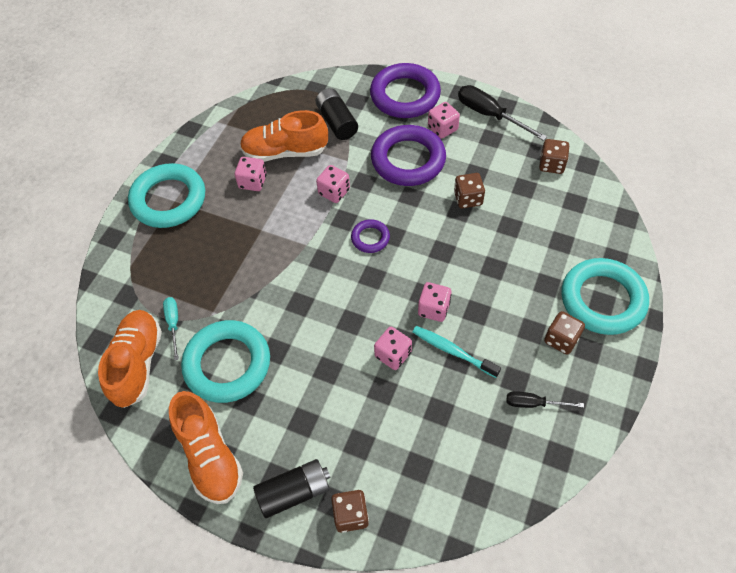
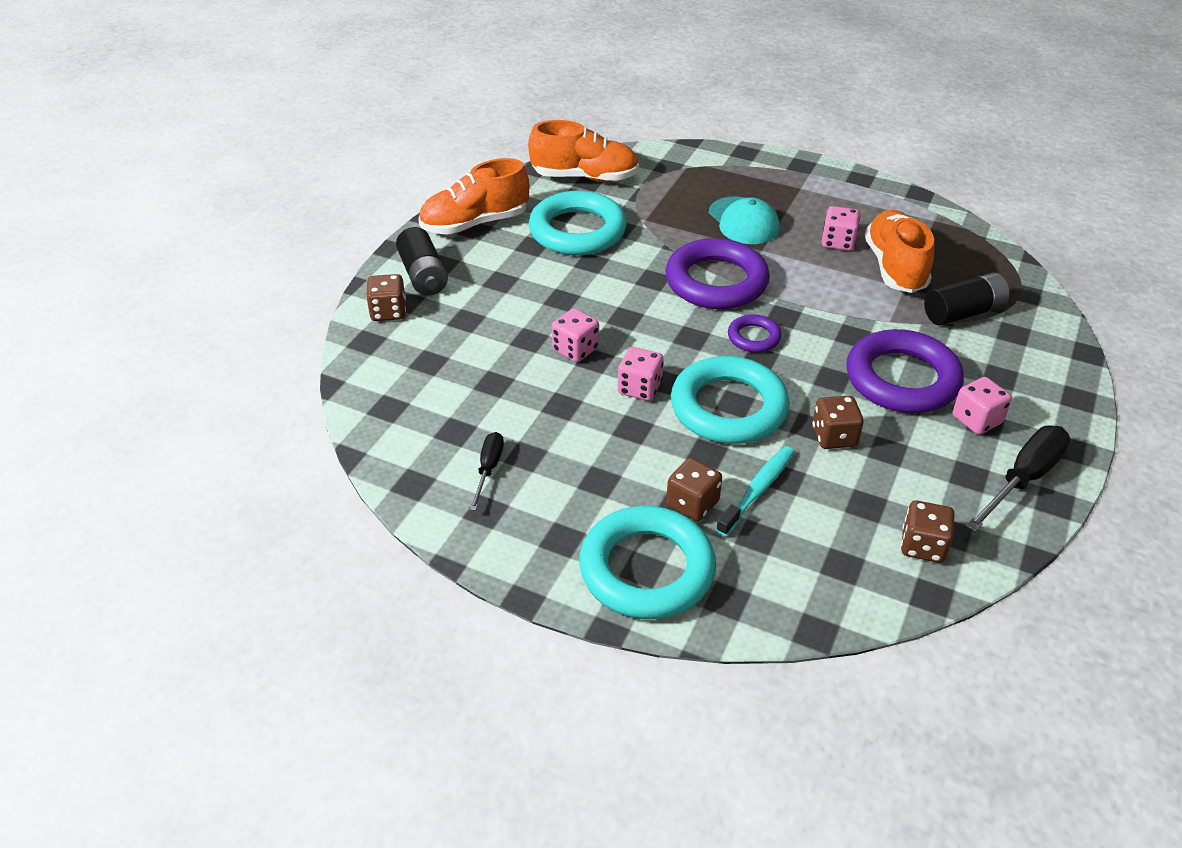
camera: 90 degrees right, 15 degrees down
(169, 200) = (801, 184): turquoise ring -> turquoise ring (728, 407)
(173, 324) = (631, 195): turquoise screwdriver -> none
(220, 241) = (743, 221): none -> turquoise cap
(334, 192) = (830, 308): pink dice -> none
(405, 95) = (1040, 383): purple ring -> purple ring (716, 281)
(452, 351) = (575, 401): turquoise toothbrush -> turquoise toothbrush (757, 490)
(561, 339) = (581, 510): brown dice -> brown dice (692, 504)

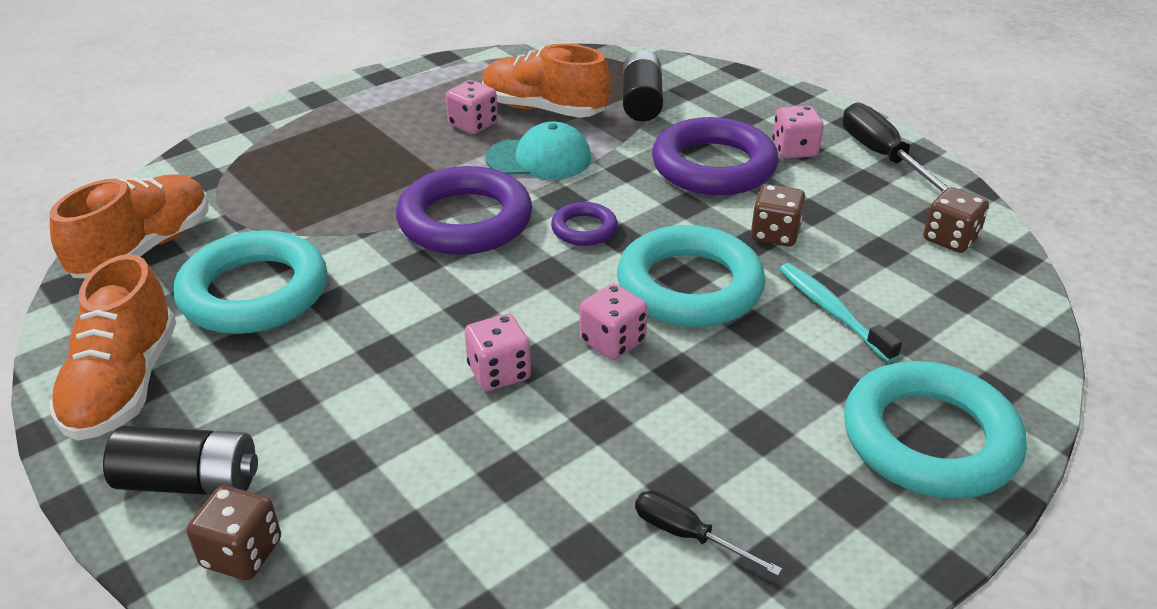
camera: 65 degrees left, 5 degrees down
(692, 504) = (834, 366): brown dice -> none
(743, 221) = (375, 166): turquoise cap -> turquoise cap (539, 158)

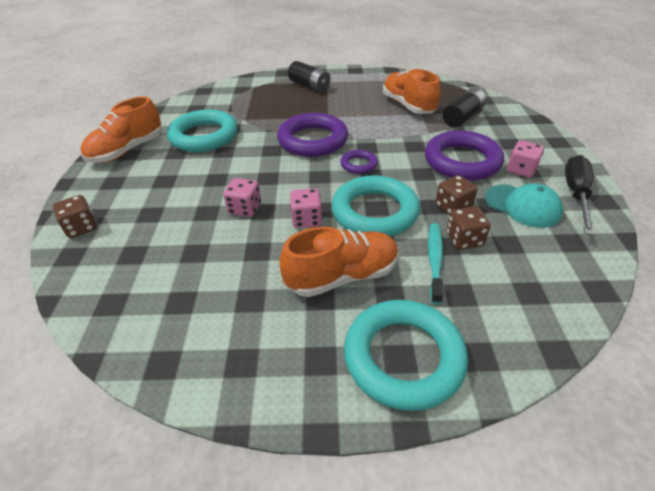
camera: 40 degrees right, 5 degrees up
(145, 249) = (192, 106): orange shoe -> orange shoe (342, 276)
(190, 481) = (101, 194): black battery -> black battery (309, 86)
(473, 124) = (367, 102): pink dice -> none
(539, 158) = (378, 126): turquoise cap -> turquoise cap (522, 206)
(687, 535) = (225, 323): black screwdriver -> none
(950, 239) = (564, 258): brown dice -> brown dice (464, 240)

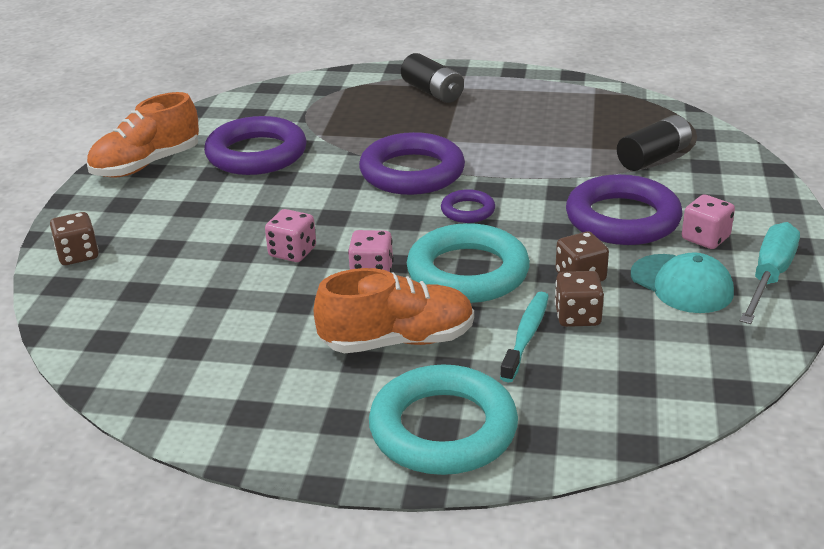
camera: 10 degrees right, 10 degrees down
(204, 136) = (256, 154): turquoise ring -> purple ring
(408, 106) = (575, 133): orange shoe -> none
(576, 194) = (769, 277): black screwdriver -> turquoise screwdriver

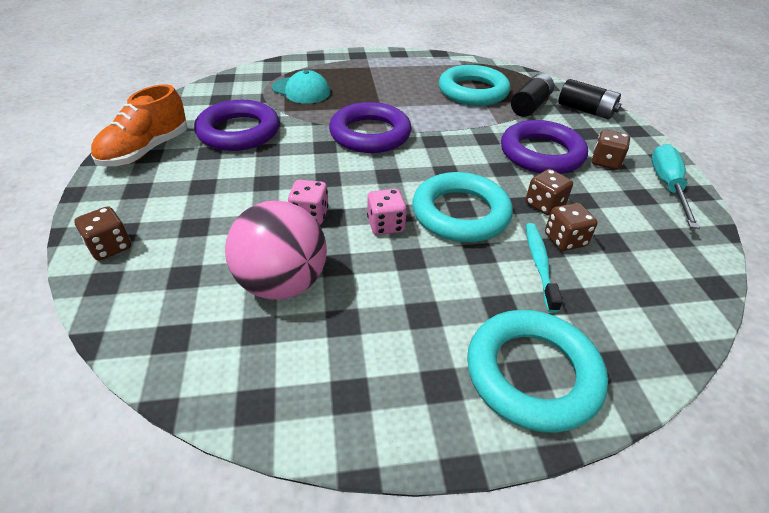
camera: 20 degrees left, 10 degrees up
(231, 311) = (282, 283): none -> pink ball
(398, 341) = (442, 288): orange shoe -> none
(432, 92) = (351, 71): black battery -> black battery (585, 111)
(468, 210) = (429, 160): purple ring -> none
(584, 132) = (473, 91): none -> turquoise ring
(681, 284) = (616, 200): turquoise cap -> turquoise cap (301, 90)
(705, 238) = (605, 162): pink dice -> brown dice

